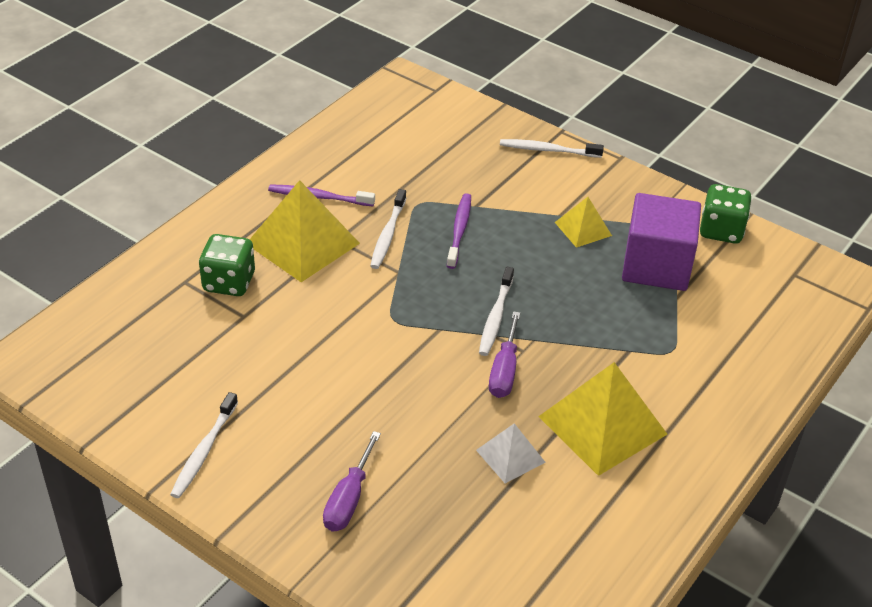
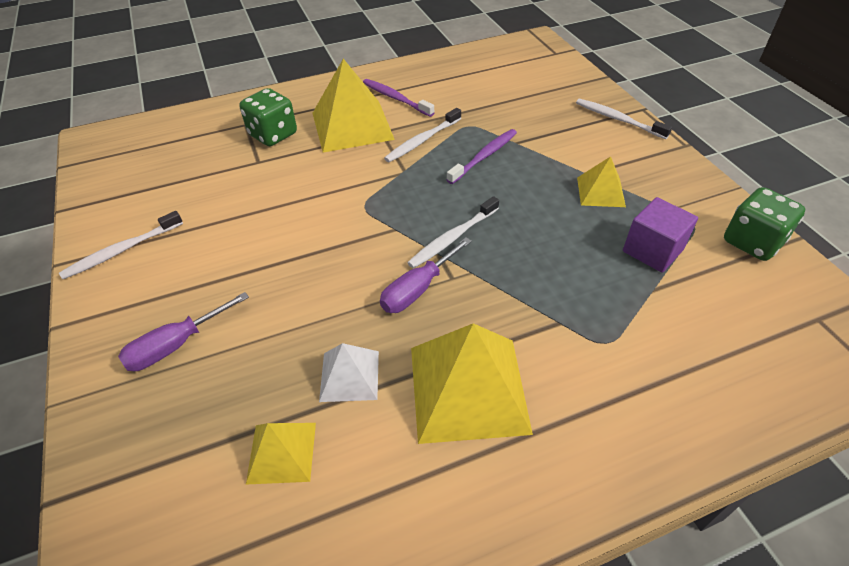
camera: 35 degrees right, 5 degrees up
(510, 526) = (282, 452): none -> yellow pyramid
(656, 266) = (652, 250): purple cube -> purple cube, size x0.63

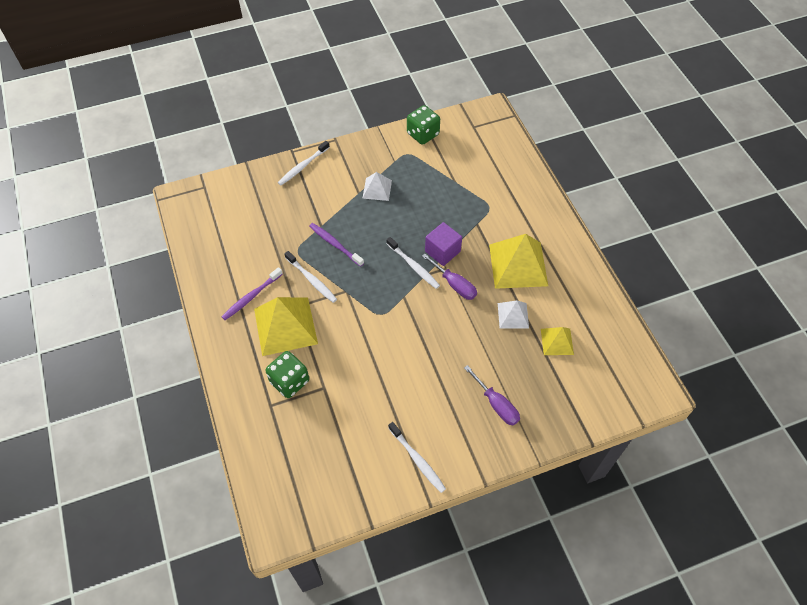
camera: 90 degrees left, 10 degrees up
(601, 192) = (377, 189): yellow pyramid -> white pyramid
(652, 250) = (427, 176): purple cube -> purple cube (442, 251)

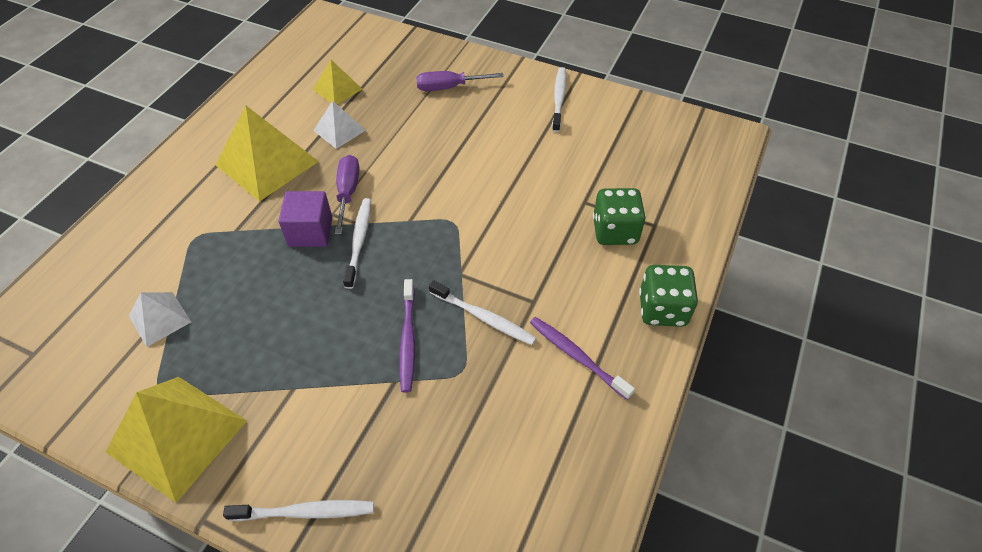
camera: 135 degrees left, 5 degrees down
(251, 297) = (577, 356): purple toothbrush -> purple toothbrush turned 135 degrees counterclockwise
(285, 326) = (567, 289): yellow pyramid -> yellow pyramid (177, 436)
(312, 280) = (484, 317): white toothbrush -> white toothbrush turned 120 degrees clockwise
(377, 189) = (266, 372): white pyramid -> white pyramid (159, 319)
(423, 134) = (97, 404): green dice -> green dice (662, 309)
(496, 404) = (449, 87): purple screwdriver -> purple screwdriver turned 105 degrees counterclockwise

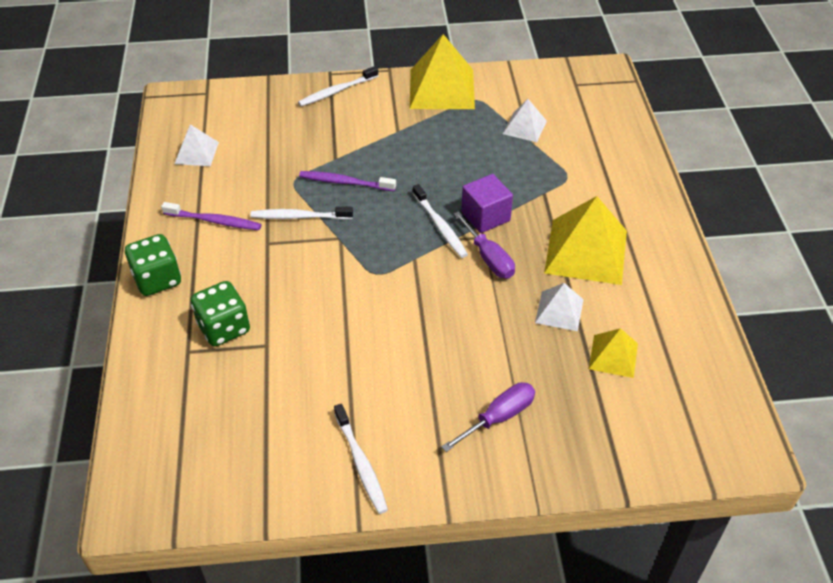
camera: 150 degrees right, 5 degrees down
(408, 340) = (345, 182): purple toothbrush -> purple toothbrush turned 45 degrees counterclockwise
(556, 485) = (196, 153): none -> white pyramid

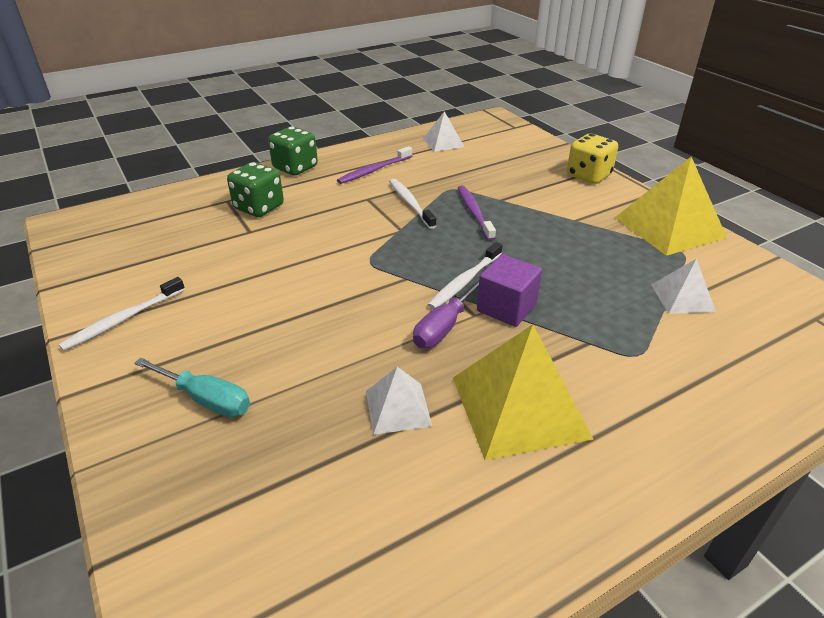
camera: 65 degrees right, 10 degrees down
(214, 221) = (374, 170): purple toothbrush -> purple toothbrush turned 60 degrees clockwise
(337, 91) = (588, 176): white toothbrush -> yellow dice
(499, 417) = (206, 399): purple screwdriver -> turquoise screwdriver
(613, 356) = (347, 484): yellow pyramid -> none

